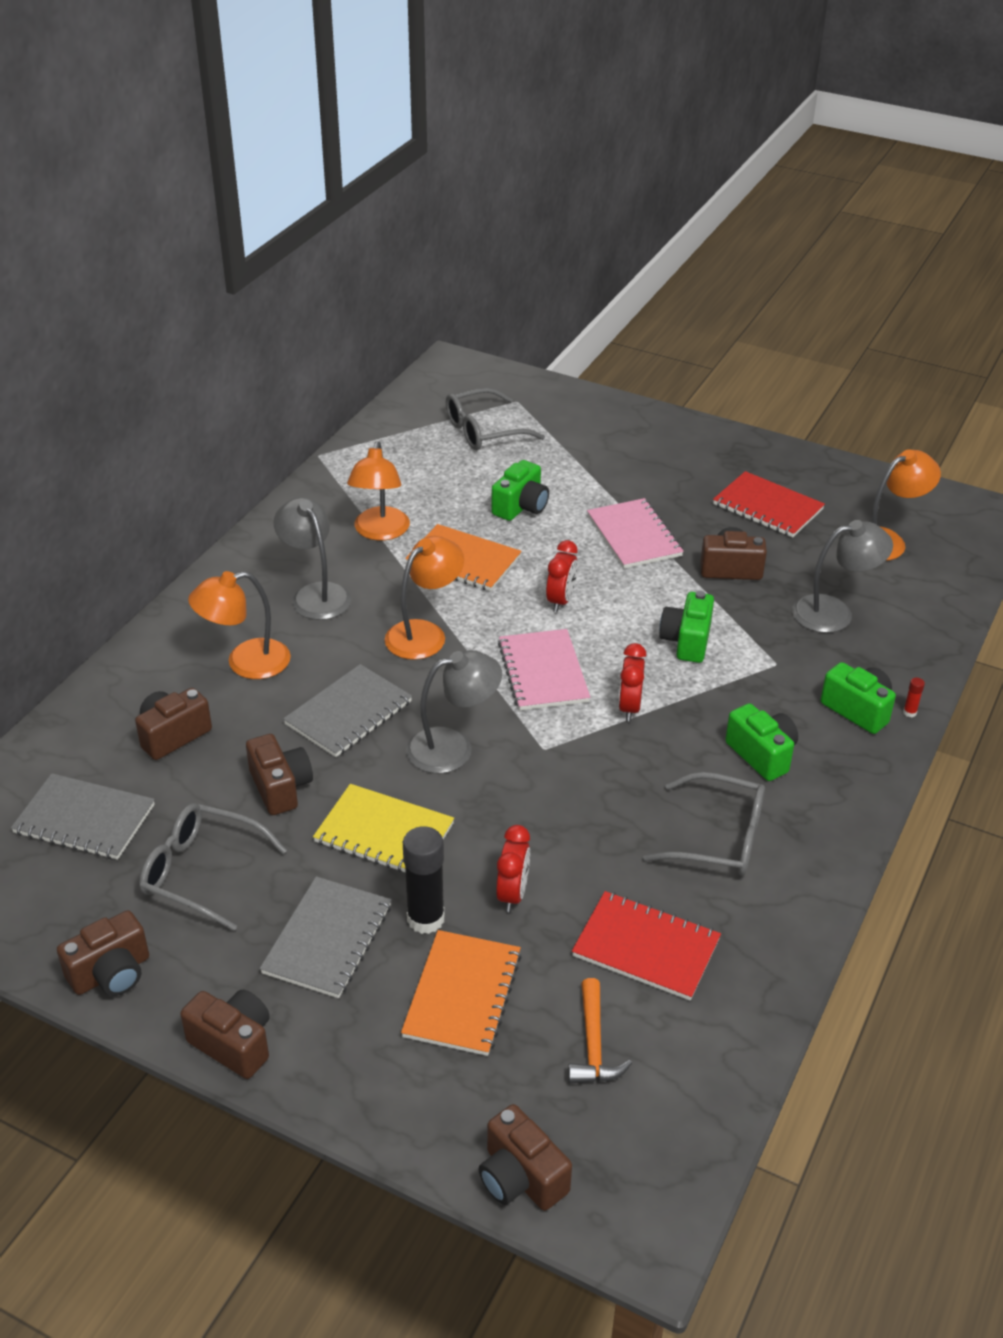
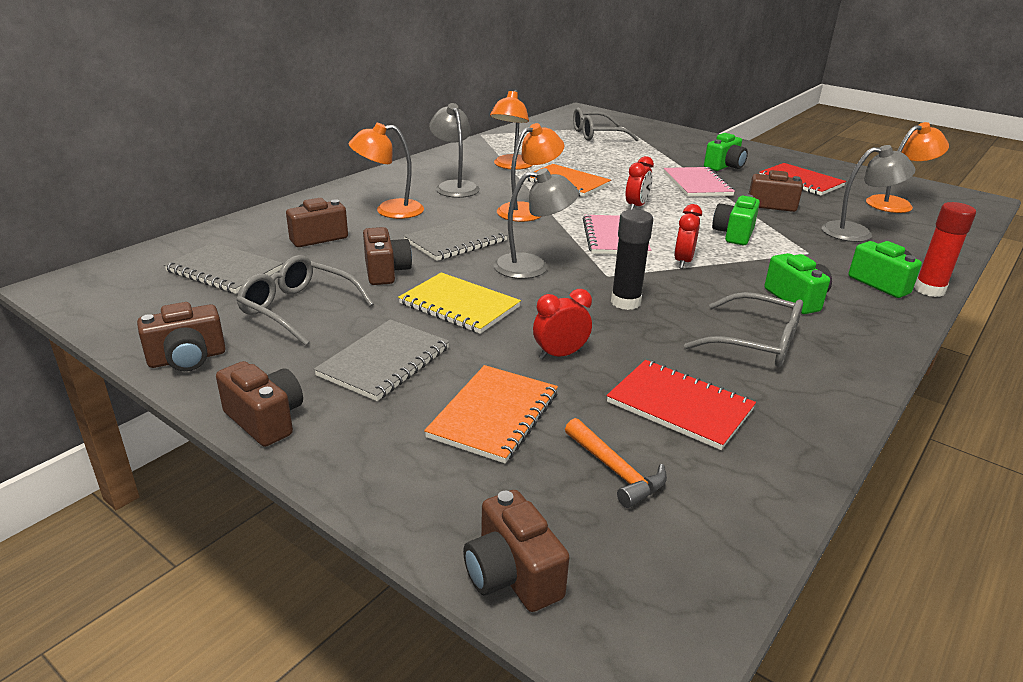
camera: 10 degrees right, 10 degrees down
(425, 919) = (476, 360): black glue stick -> black glue stick (625, 302)
(513, 894) = (560, 354): red clock -> red clock turned 135 degrees counterclockwise
(521, 507) = (615, 165): green camera -> green camera (724, 166)
(593, 1044) = (615, 471): orange hammer -> orange hammer turned 45 degrees counterclockwise
(909, 712) = (929, 290): red glue stick -> red glue stick, size x2.43

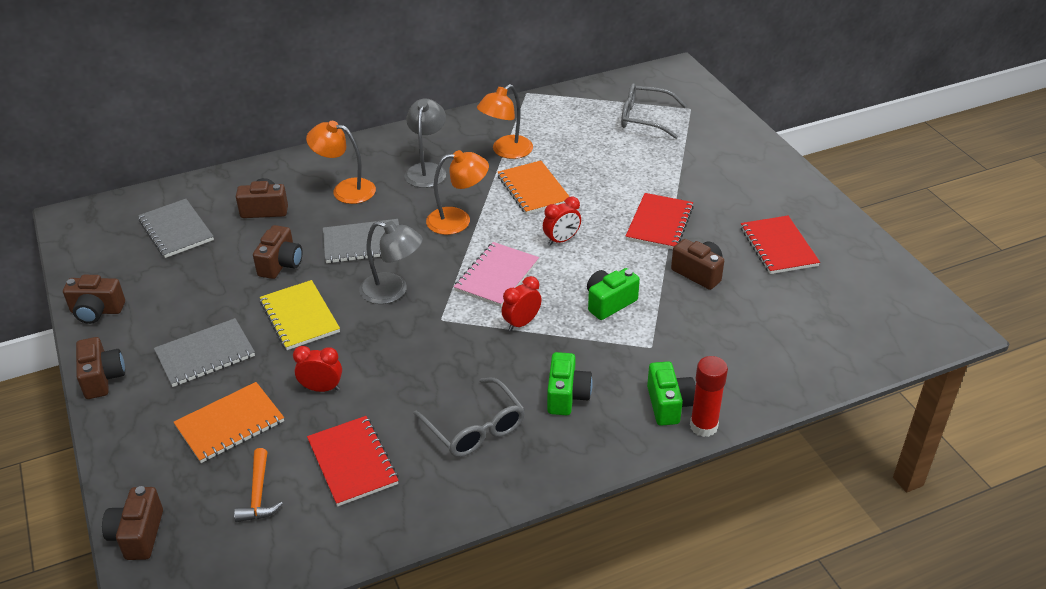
camera: 30 degrees right, 10 degrees up
(298, 309) = (192, 286): grey glasses -> none
(625, 302) = (423, 353): black glue stick -> none
(697, 184) = (659, 223): pink notebook -> red notebook
(724, 166) = (723, 202): green camera -> none
(856, 232) = (736, 336): grey lamp -> none
(896, 204) = (840, 308): orange lamp -> none

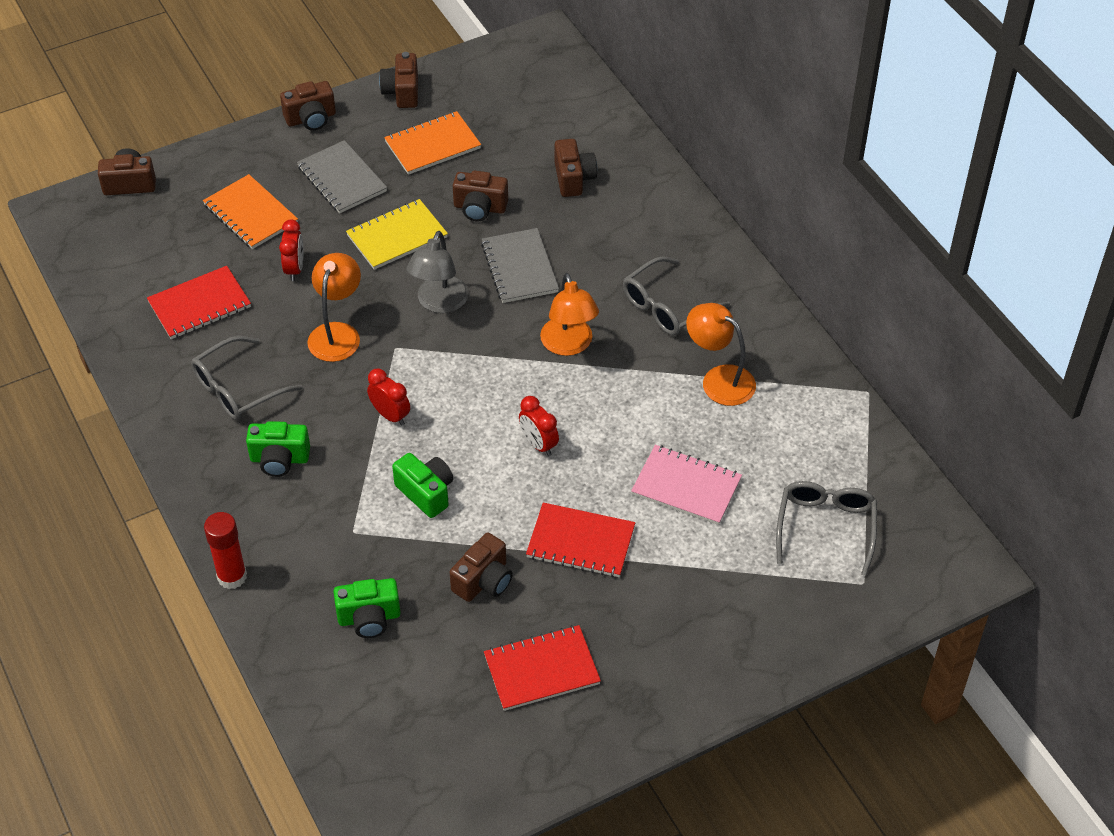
camera: 85 degrees right, 10 degrees up
(176, 230) = (531, 118): grey notebook -> none
(258, 494) = (167, 248): orange hammer -> none
(345, 190) = (618, 239): orange lamp -> orange lamp (337, 333)
(427, 170) = (667, 307): grey lamp -> grey glasses
(497, 276) = (469, 388): pink notebook -> pink notebook (686, 487)
(533, 189) = (639, 412): orange notebook -> orange notebook (432, 145)
(669, 404) = (264, 547): green camera -> green camera (369, 618)

